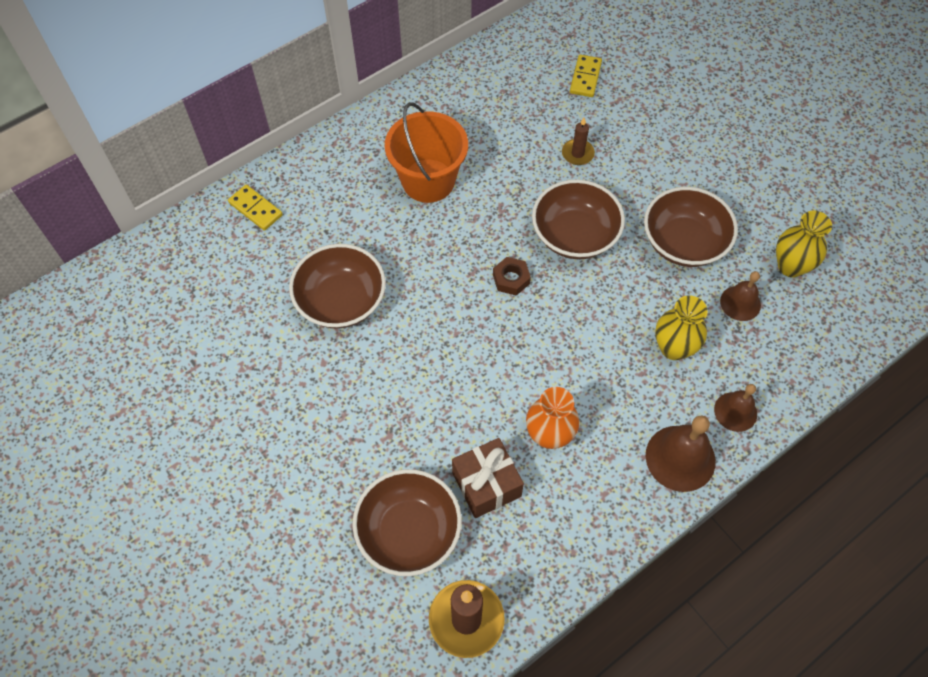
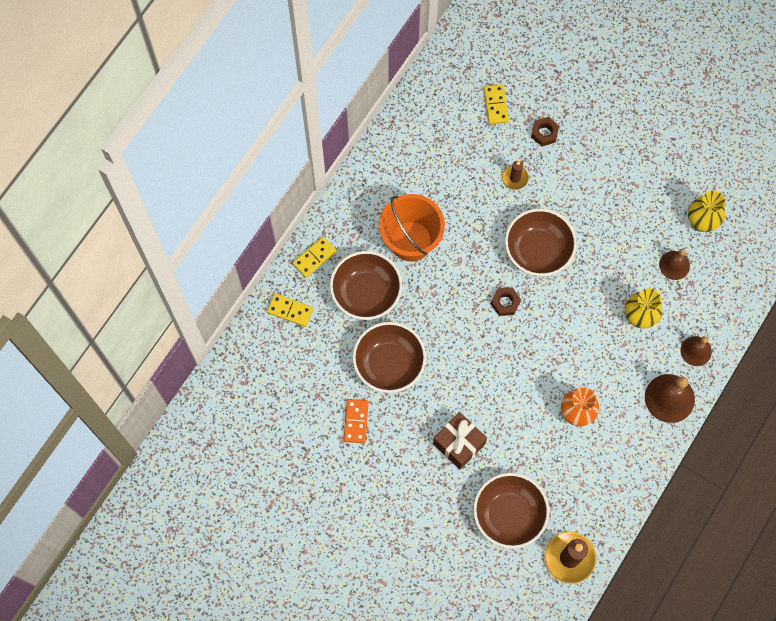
camera: 20 degrees left, 10 degrees up
(270, 352) = (356, 421): none -> orange domino
(311, 164) = (314, 258): none -> yellow domino
(486, 484) = (547, 463): brown gift -> brown gift (459, 443)
(630, 120) = (544, 133): none -> brown nut
(683, 242) = (619, 229): brown bowl -> brown bowl (366, 293)

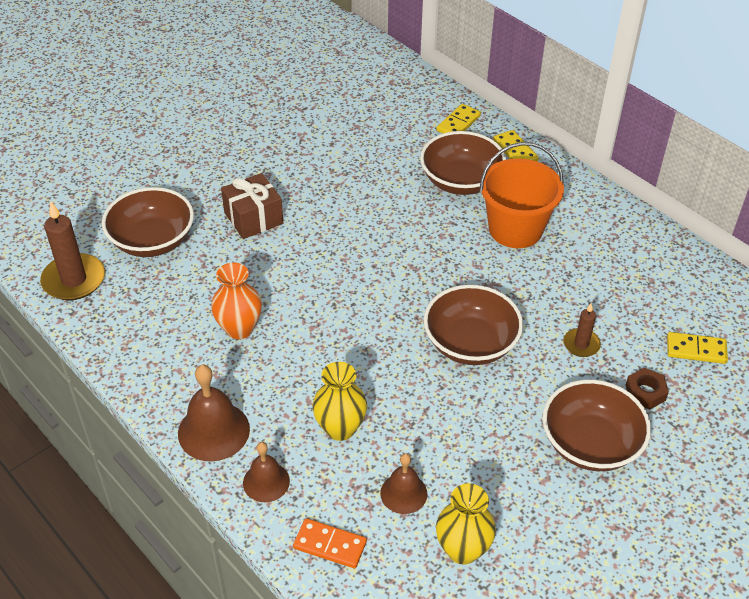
camera: 105 degrees right, 25 degrees down
(356, 421) = (316, 147): orange domino -> orange domino (330, 545)
(389, 363) = (370, 183): brown bowl -> brown bowl (590, 444)
(505, 303) = (409, 295): brown nut -> none

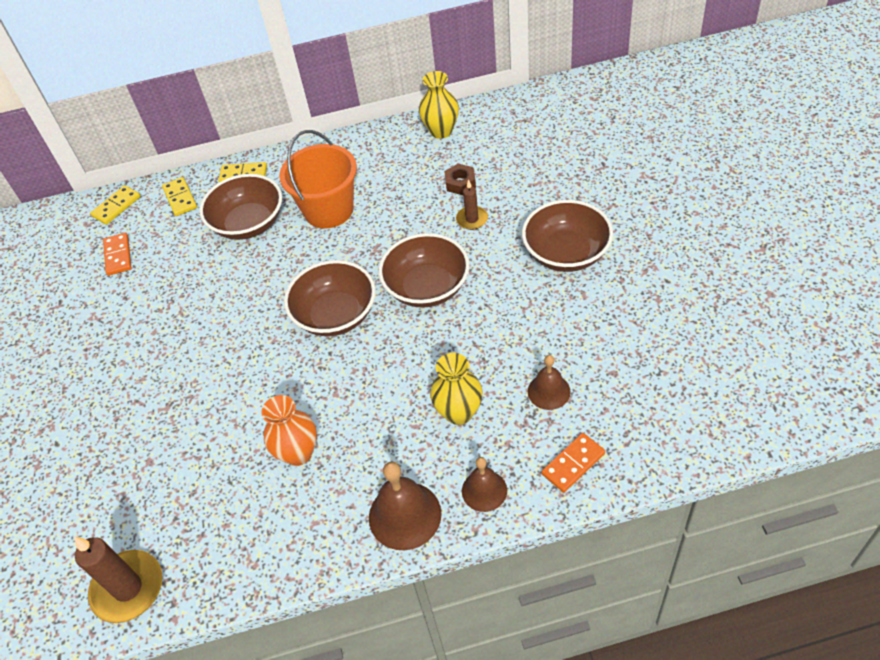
camera: 55 degrees left, 5 degrees up
(152, 241) = (130, 493): brown bowl -> brown bowl (335, 315)
(253, 218) = (169, 394): brown gift -> none
(371, 117) = (118, 255): none -> orange domino
(462, 549) = (620, 372): yellow vase -> yellow vase (441, 131)
(645, 392) = (538, 202): brown nut -> brown nut (460, 183)
(696, 350) = (518, 158): yellow domino -> yellow domino (117, 207)

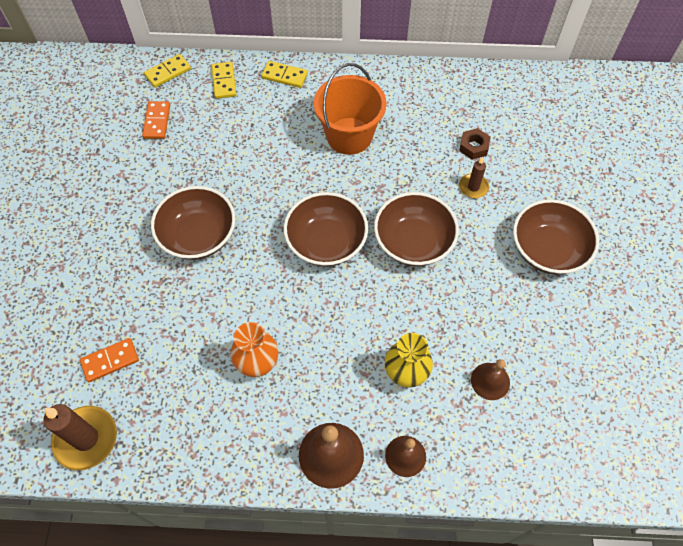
camera: 10 degrees right, 10 degrees up
(248, 223) = (276, 126): brown bowl -> brown bowl (198, 236)
(441, 131) = (472, 88): yellow vase -> none
(573, 464) = (490, 458): orange domino -> orange domino (110, 361)

